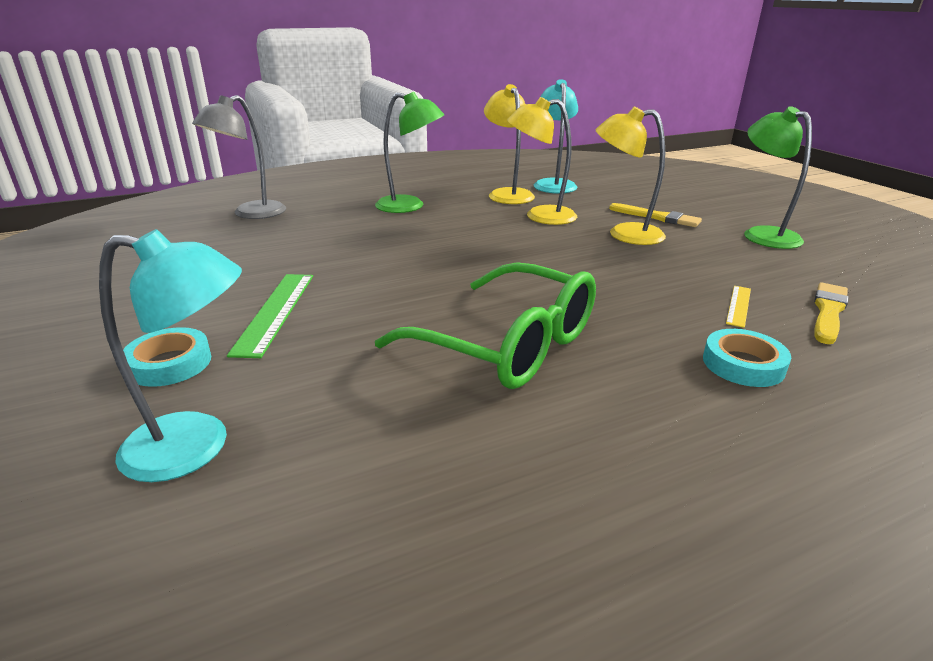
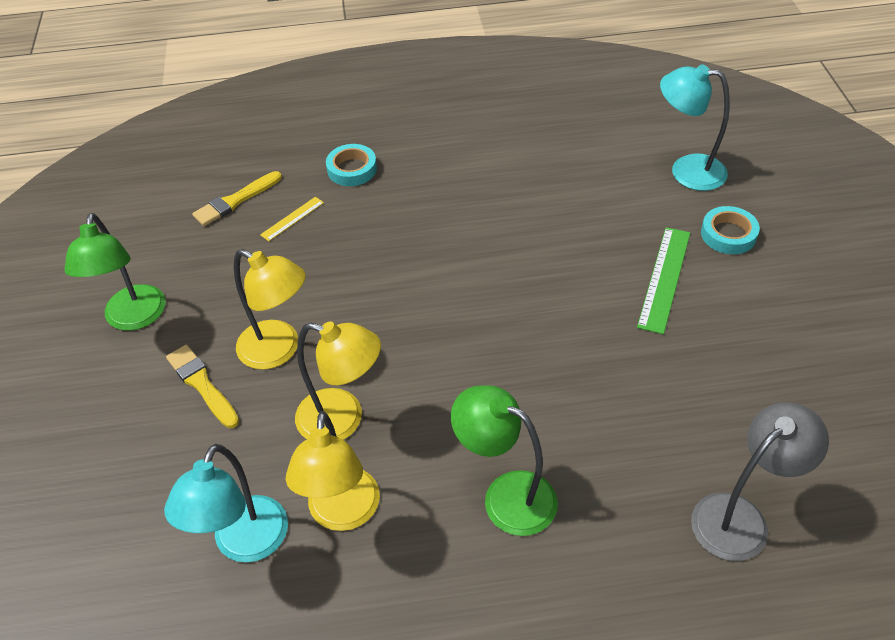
camera: 160 degrees left, 20 degrees up
(505, 344) = (493, 212): green glasses -> none

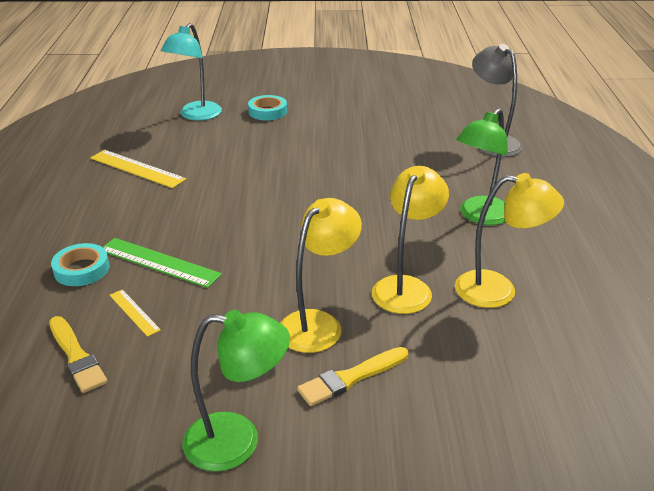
camera: 85 degrees left, 15 degrees down
(245, 544) = (531, 345): turquoise lamp -> none
(539, 156) = (137, 169): none -> yellow ruler
(664, 278) = (299, 137): green ruler -> green ruler (159, 262)

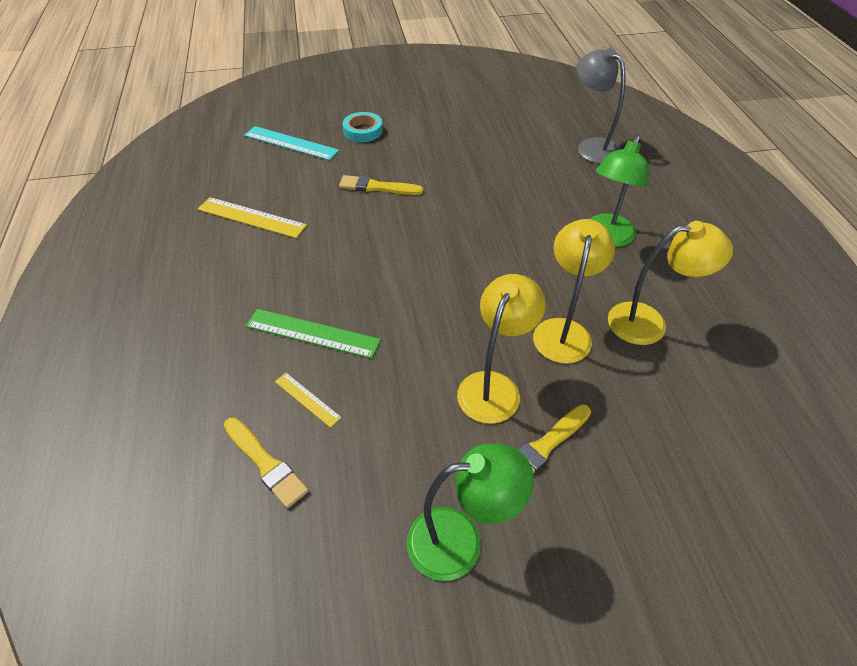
camera: 10 degrees left, 15 degrees up
(81, 269) = (235, 353): turquoise tape -> none
(196, 115) = (291, 143): turquoise lamp -> turquoise ruler
(264, 156) = (377, 187): none -> yellow brush

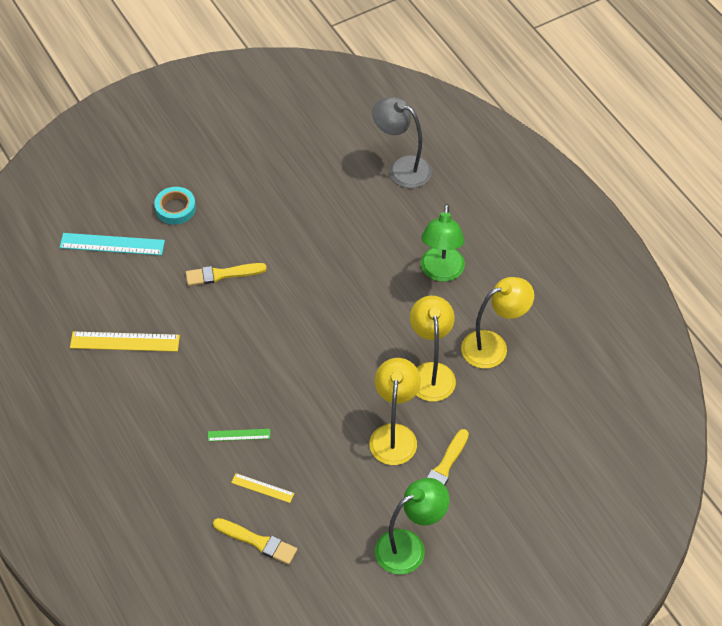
camera: 20 degrees left, 5 degrees up
(313, 333) = (239, 435): green ruler -> green ruler, size x0.56

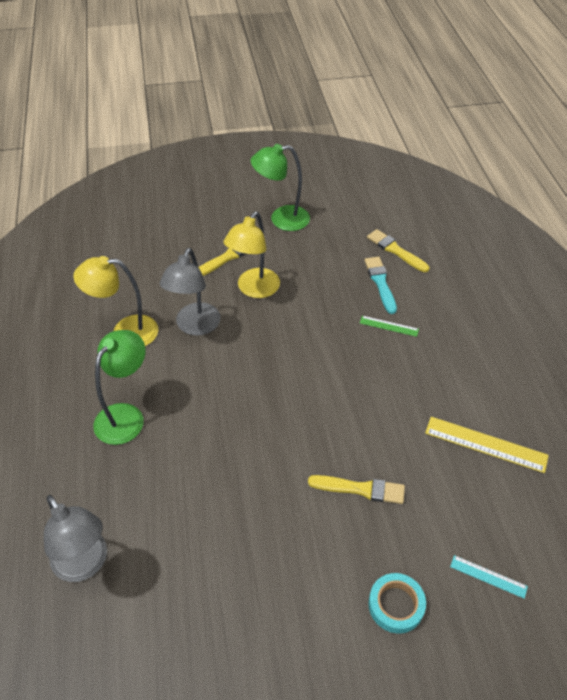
camera: 160 degrees left, 5 degrees down
(112, 244) = (488, 576): turquoise ruler -> turquoise ruler, size x0.56
(262, 488) = (380, 283): yellow ruler -> turquoise brush
(431, 373) = (195, 326): yellow lamp -> grey lamp

